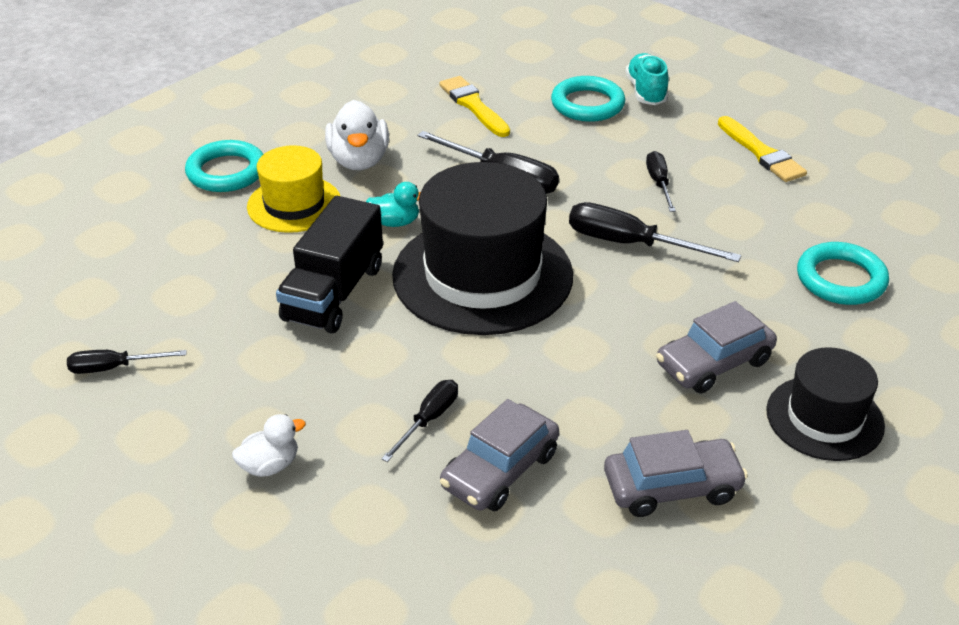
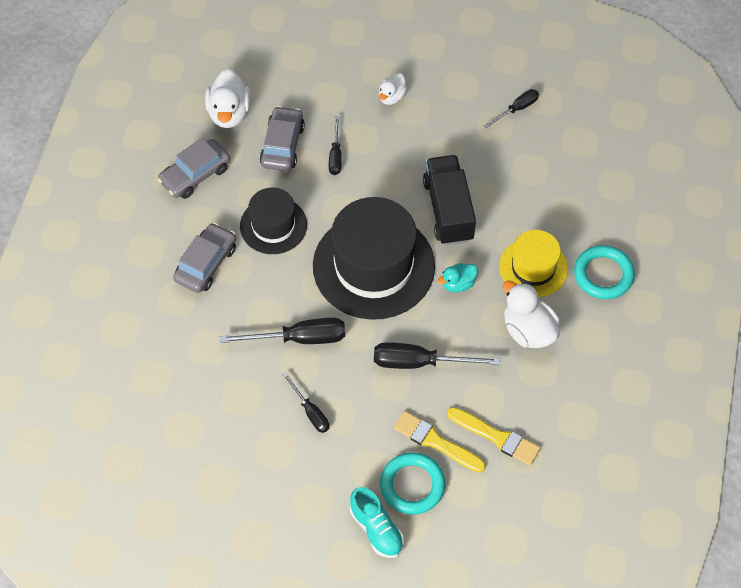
camera: 150 degrees right, 20 degrees up
(557, 563) = (229, 113): none -> white duck
(761, 153) = (252, 488): yellow brush -> yellow brush (435, 442)
(824, 418) = (133, 253): black hat -> black hat (273, 225)
(841, 279) = (154, 371): turquoise ring -> none

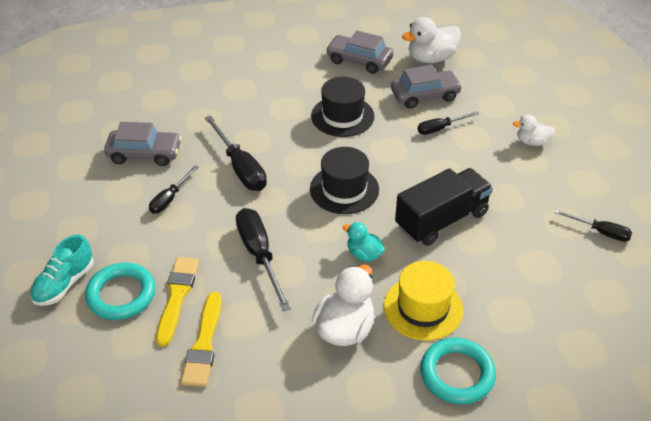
camera: 65 degrees right, 15 degrees down
(206, 263) = (280, 93): grey car -> grey car (145, 154)
(373, 266) = (344, 189): black hat -> black hat, size x0.56

